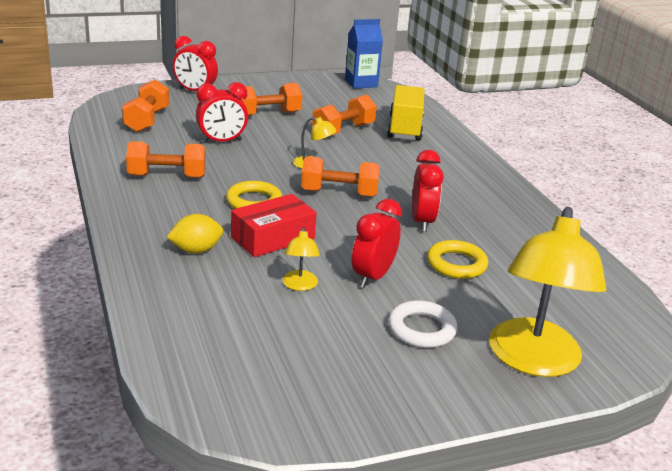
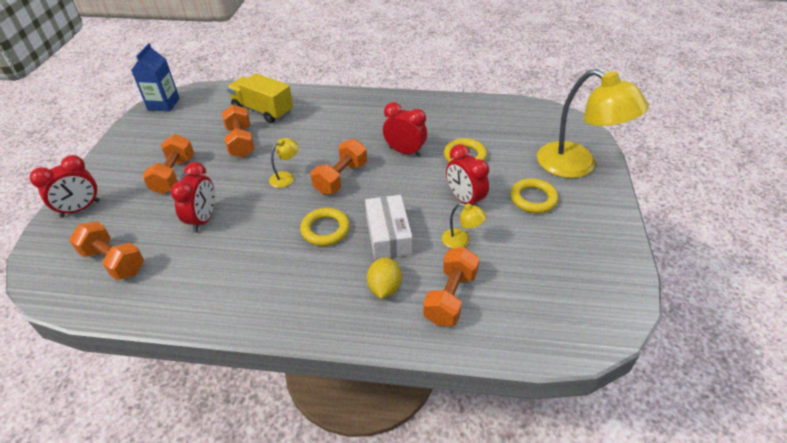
camera: 60 degrees left, 15 degrees up
(167, 176) = (244, 275): orange dumbbell -> orange dumbbell (450, 297)
(272, 238) = (388, 235): red box -> white box
(421, 329) = (533, 199): white ring -> yellow ring

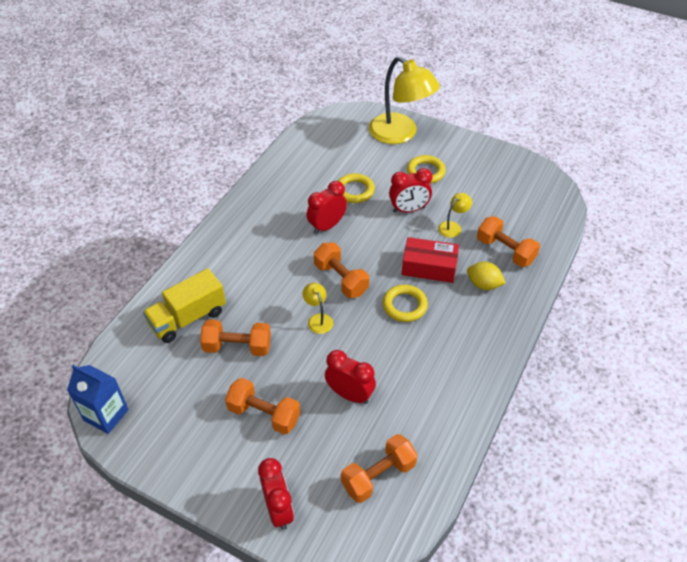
camera: 70 degrees left, 5 degrees up
(388, 235) = (429, 267): white box -> red box
(577, 165) = (400, 134): yellow lamp -> yellow lamp turned 75 degrees clockwise

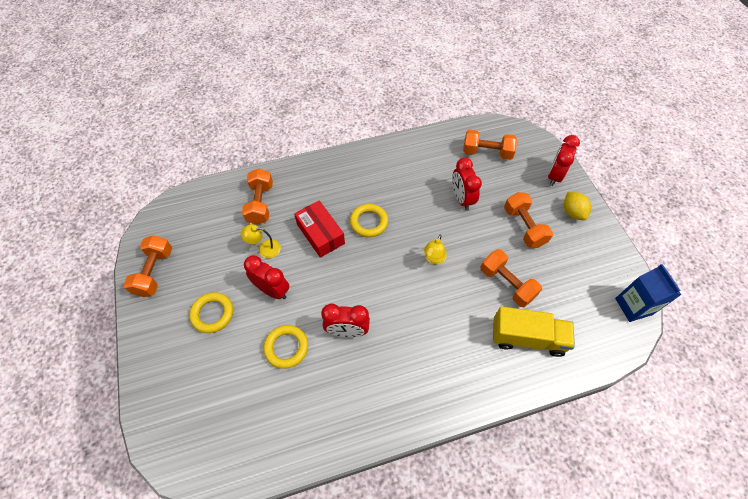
camera: 135 degrees left, 10 degrees up
(341, 279) = (387, 275): orange dumbbell -> orange dumbbell (154, 272)
(400, 134) = (171, 378): yellow lamp -> none
(483, 284) = (305, 195): yellow lemon -> yellow lemon (572, 212)

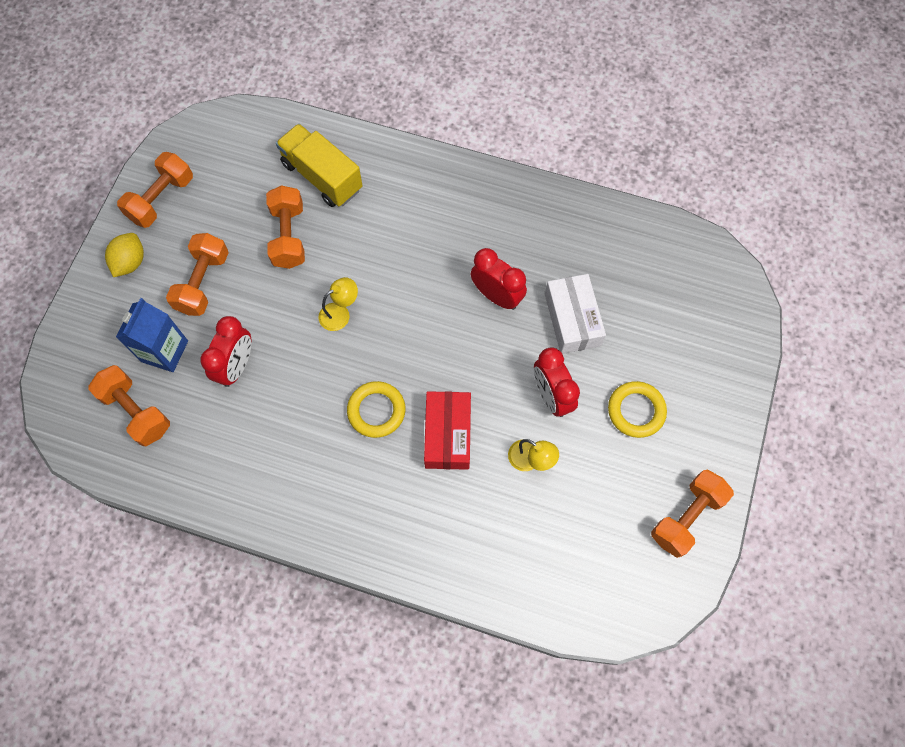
camera: 145 degrees left, 10 degrees up
(260, 203) = (497, 537): orange dumbbell -> orange dumbbell (161, 199)
(286, 347) = (572, 319): yellow ring -> white box
(554, 176) = (94, 320): red clock -> none
(633, 306) = (190, 137): blue carton -> blue carton (164, 351)

